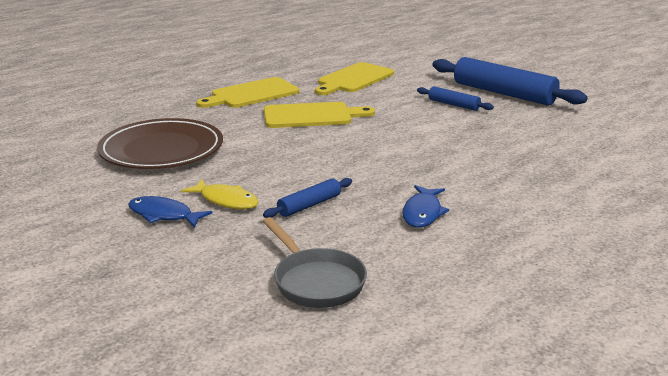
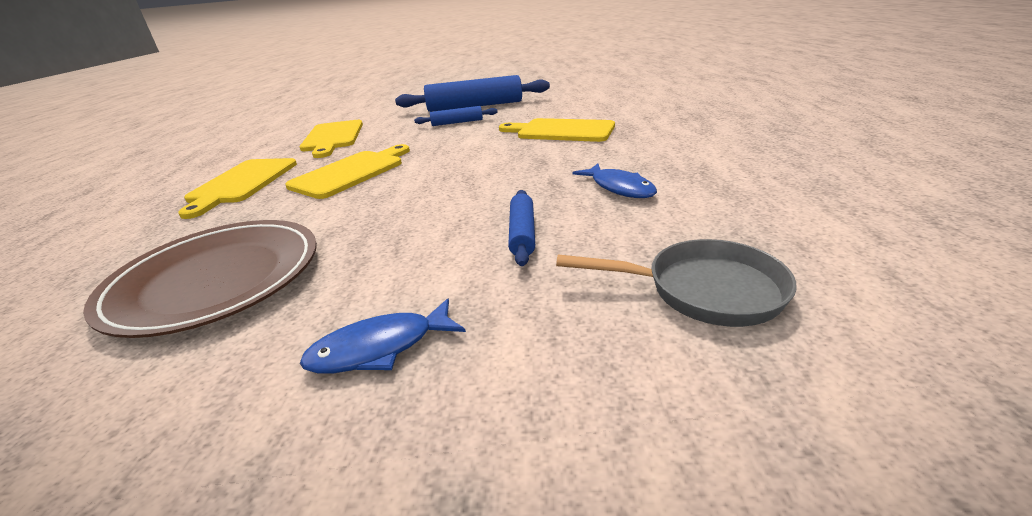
camera: 45 degrees left, 5 degrees up
(226, 200) = (427, 281): yellow fish -> none
(504, 151) = (561, 131): none -> yellow cutting board

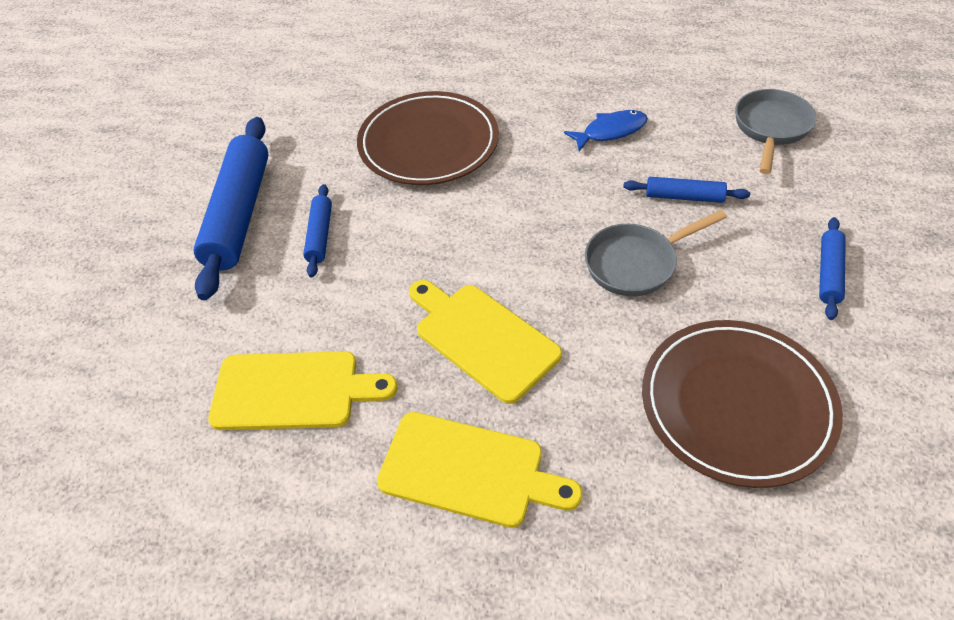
camera: 80 degrees left, 20 degrees up
(380, 348) = (829, 273): blue fish -> blue rolling pin
(419, 217) = (636, 263): none -> grey pan
(561, 131) = (428, 143): yellow cutting board -> brown plate

